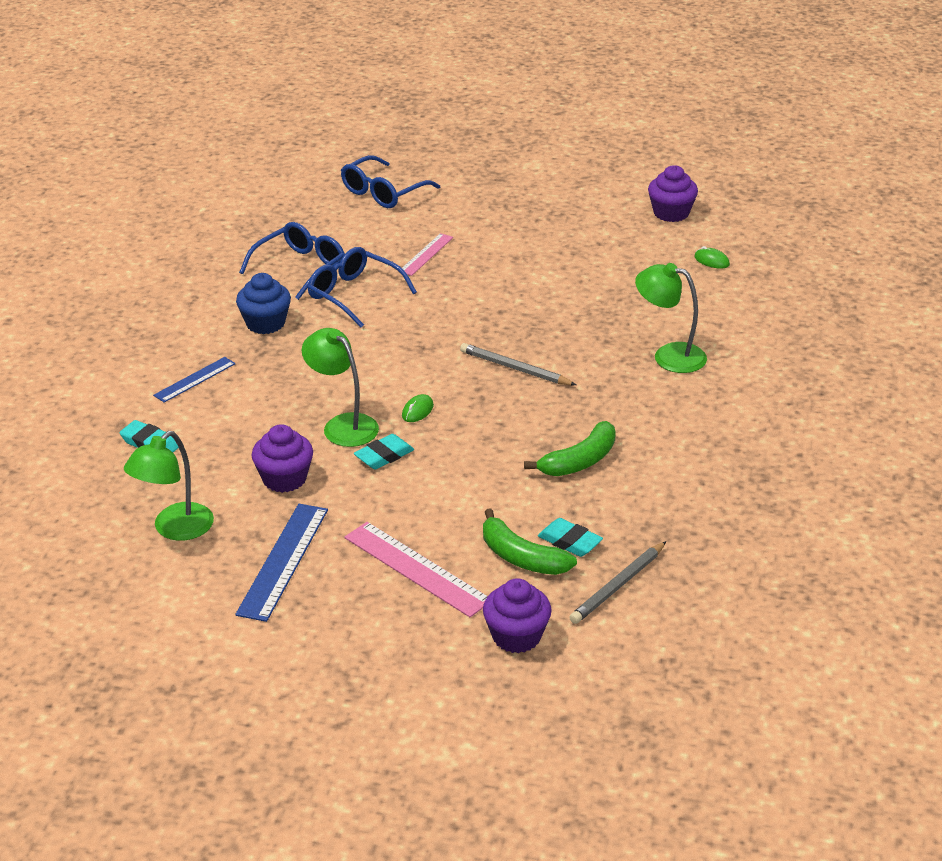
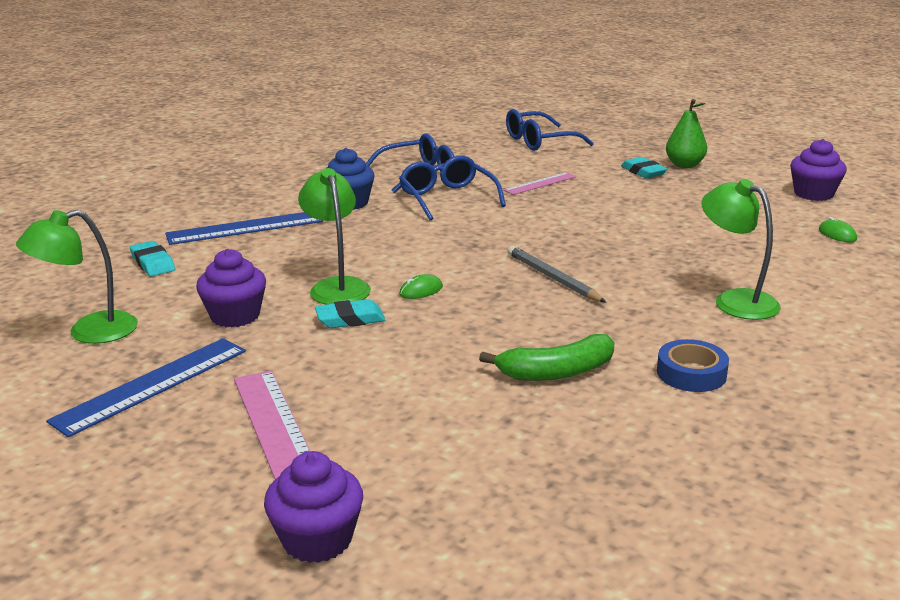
camera: 25 degrees right, 10 degrees down
(195, 379) = (245, 228): blue ruler -> blue ruler, size x1.67
(521, 557) = (405, 451): green banana -> none
(541, 198) = (684, 165): none -> green pear
(570, 541) = (477, 450): turquoise eraser -> turquoise eraser (643, 172)
(618, 585) = (498, 517): grey pencil -> none
(674, 435) = (691, 373): none -> blue tape

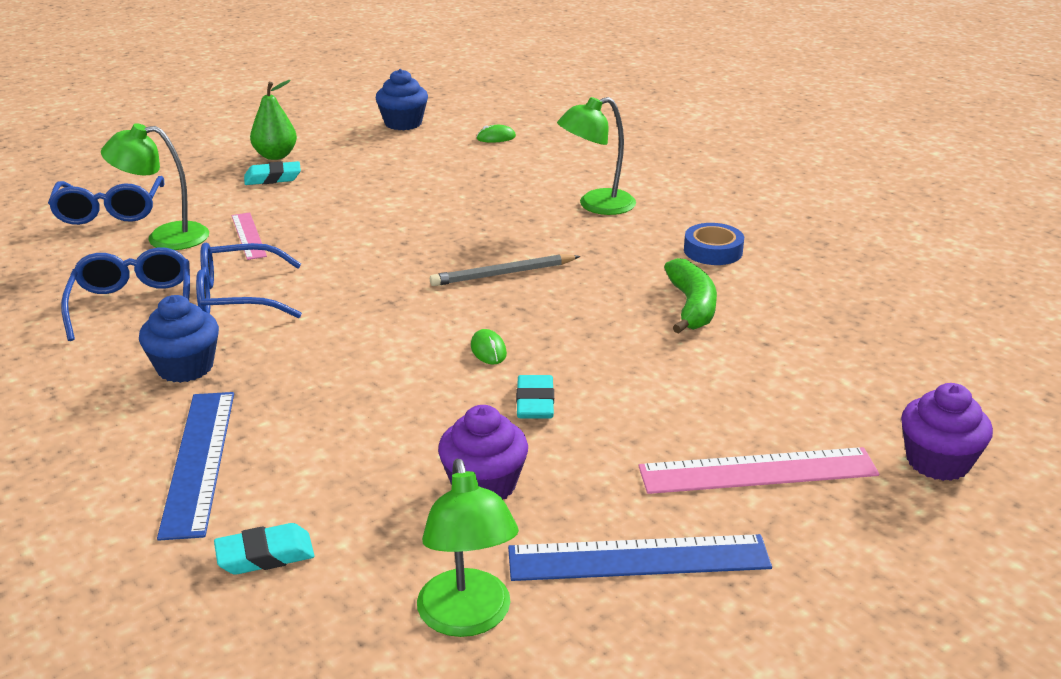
camera: 75 degrees left, 5 degrees up
(152, 385) = (638, 558): blue ruler -> blue ruler turned 60 degrees counterclockwise
(337, 286) = (444, 403): green lamp -> green lamp (165, 237)
(813, 194) = (403, 123): purple cupcake -> blue cupcake

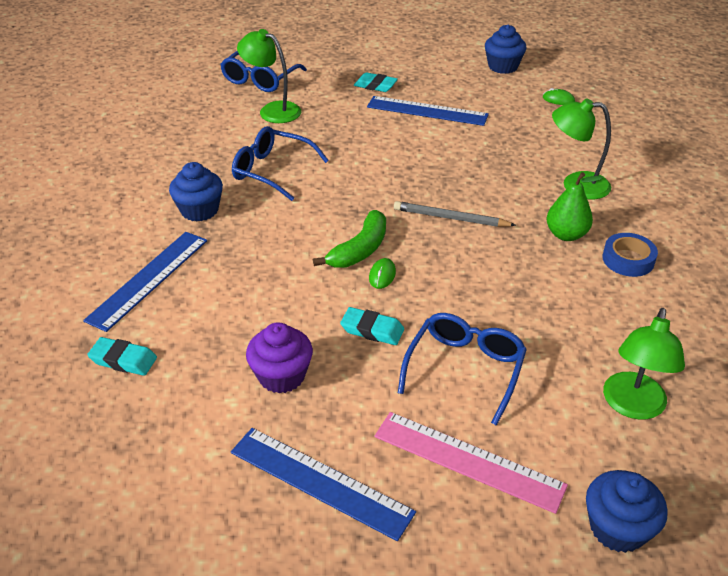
camera: 35 degrees right, 10 degrees up
(133, 304) = (213, 153): blue glasses -> blue glasses (465, 369)
(248, 236) = (320, 126): pink ruler -> none
(275, 156) = (393, 68): green pear -> green pear (566, 234)
(363, 185) = (427, 111): none -> blue ruler
(467, 618) = (183, 464): green lamp -> green lamp (632, 406)
(535, 402) = (372, 330): turquoise eraser -> turquoise eraser turned 75 degrees clockwise
(691, 306) = (560, 301): green banana -> green banana (360, 250)
(937, 461) = (617, 528): purple cupcake -> blue cupcake

